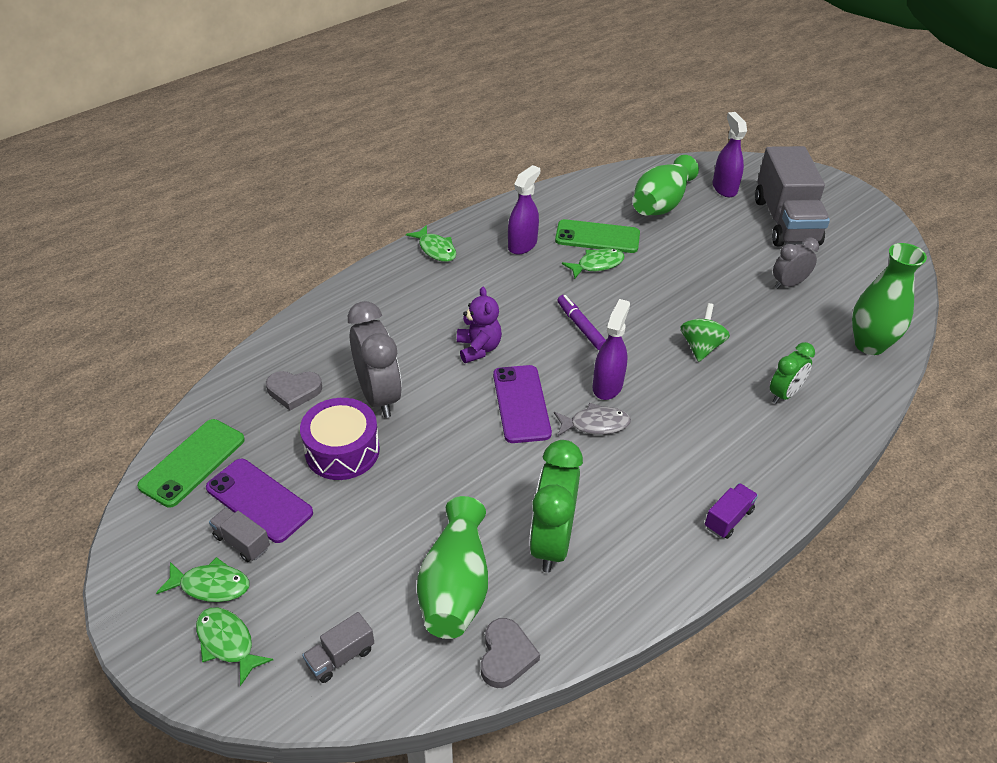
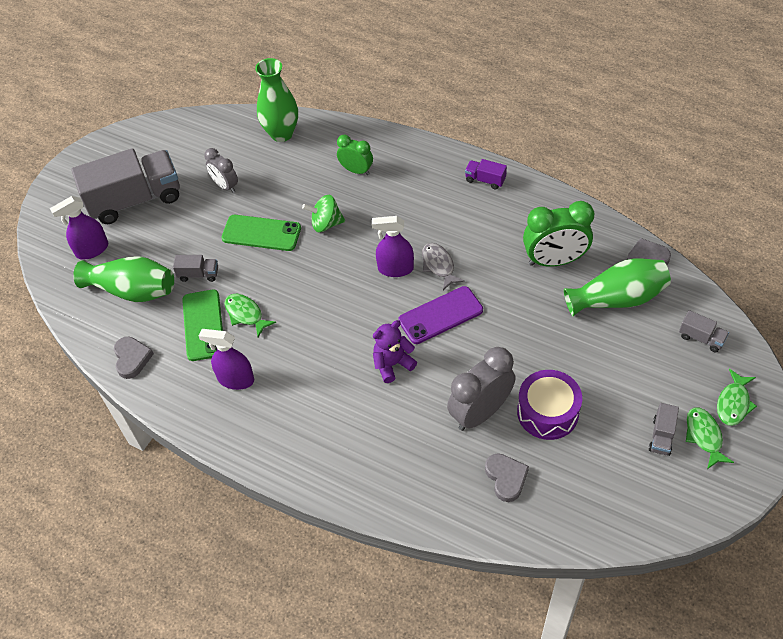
camera: 105 degrees left, 10 degrees up
(192, 462) = (617, 512): green phone -> green phone (261, 233)
(259, 500) = (622, 444): purple phone -> none
(435, 249) = (269, 449): green fish -> none
(580, 193) = (132, 358): none -> grey heart
(580, 326) = (334, 303): purple marker -> none
(664, 245) = (198, 274): none -> grey truck

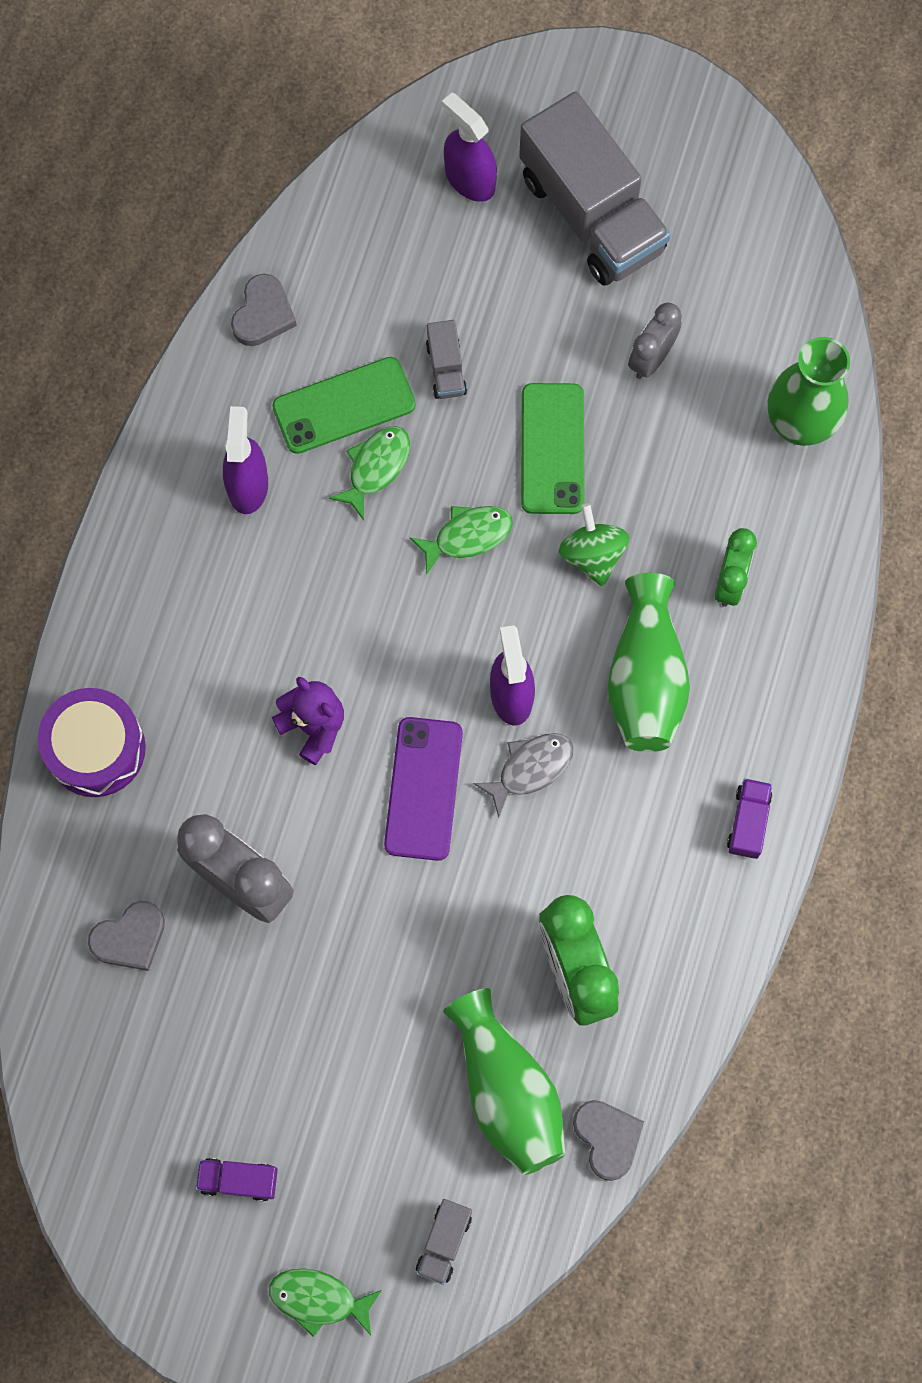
camera: 75 degrees right, 20 degrees up
(132, 358) = (263, 314): grey heart -> grey heart turned 45 degrees counterclockwise
(133, 290) = (396, 273): green vase -> green vase (646, 678)
(440, 315) = (423, 789): purple phone -> purple phone turned 45 degrees clockwise
(547, 412) = (257, 991): purple drum -> purple drum (96, 748)
(661, 436) = (238, 1180): grey truck -> purple truck
(704, 436) = (248, 1250): green fish -> green fish (468, 536)

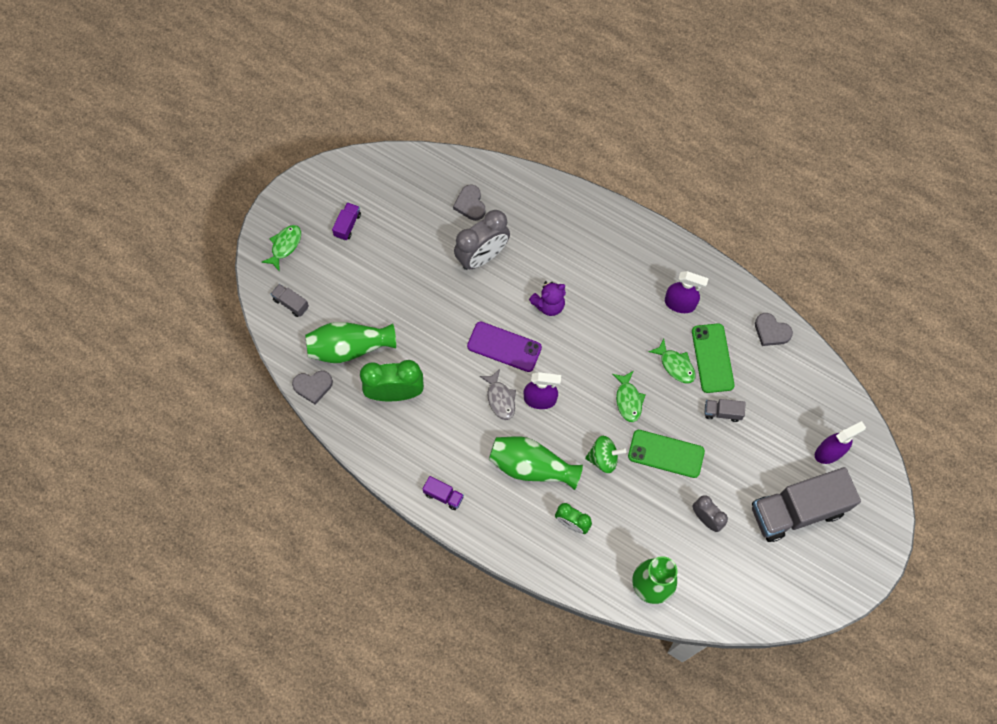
camera: 105 degrees right, 5 degrees down
(96, 748) = (564, 209): purple drum -> none

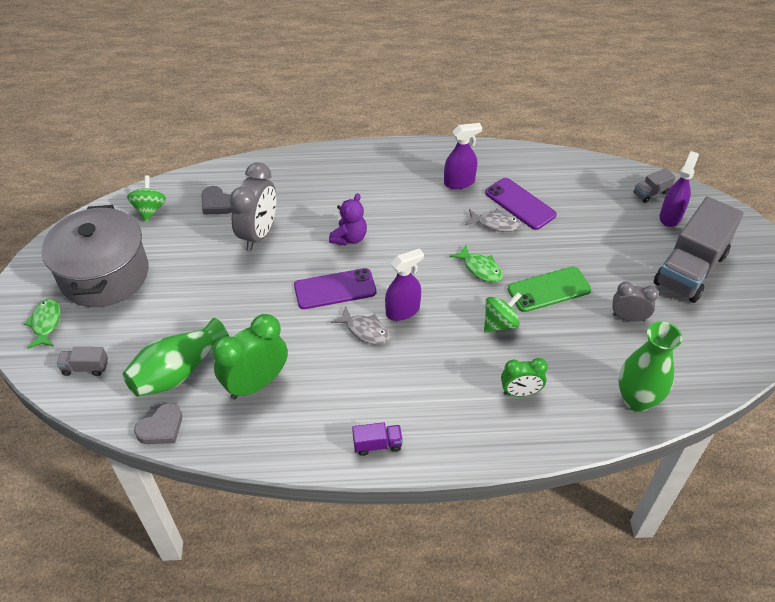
camera: 35 degrees left, 20 degrees down
(347, 225) = (104, 275): purple truck -> grey pot
(415, 179) = (150, 210): none -> green spinning top
(531, 466) = (441, 368): green vase -> none
(675, 365) = (495, 224): green fish -> grey fish
(712, 358) = (520, 204): green phone -> purple phone
(722, 412) = (564, 235): grey truck -> grey truck (651, 193)
(771, 331) = (547, 164): grey heart -> none

